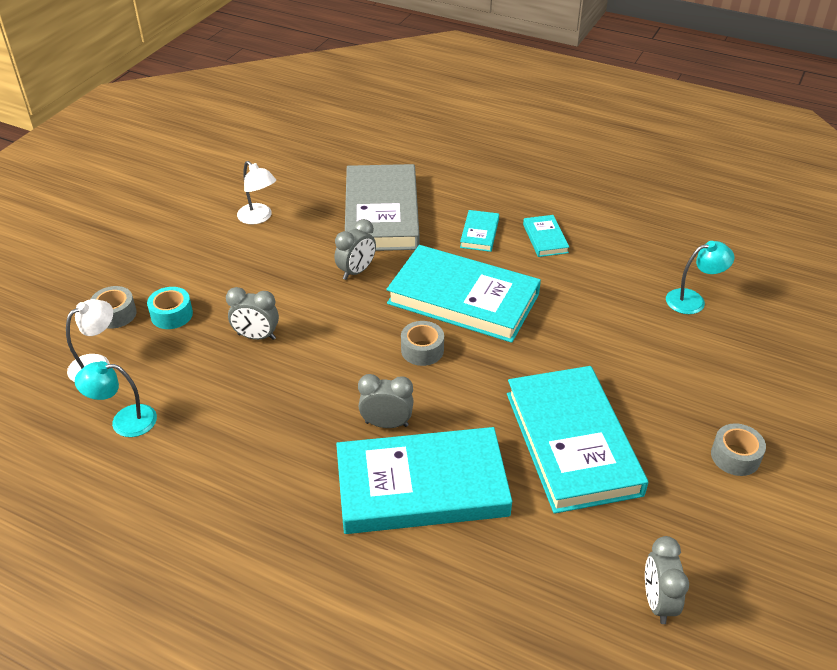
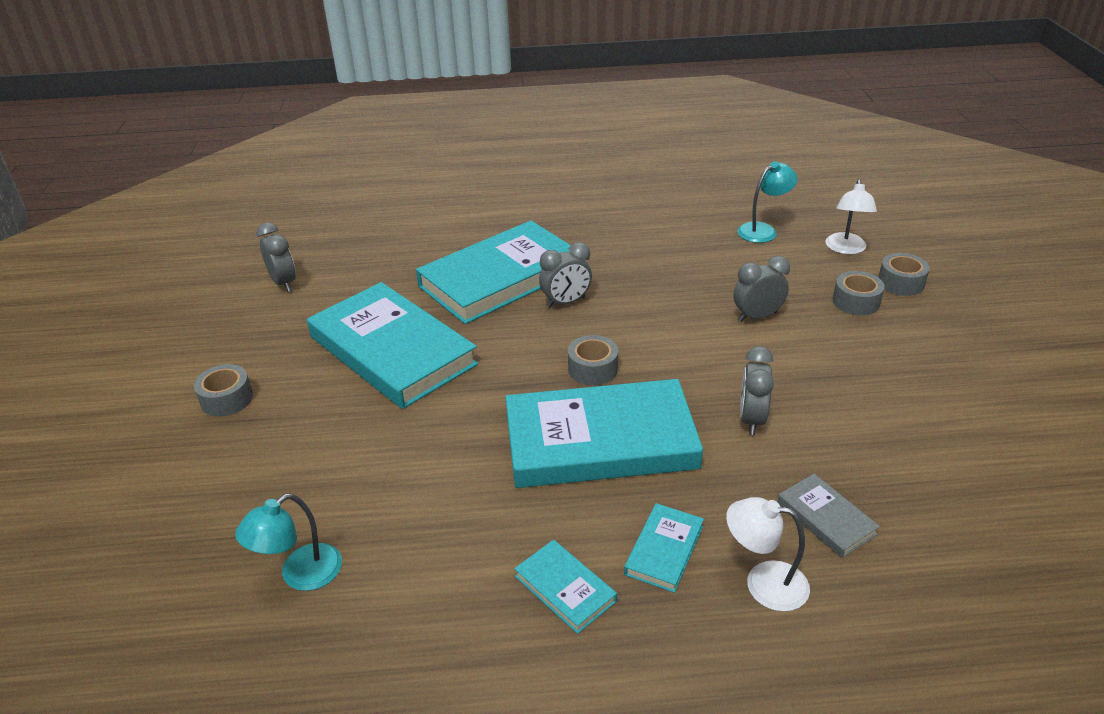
camera: 150 degrees right, 5 degrees down
(172, 315) = (856, 302): turquoise tape -> grey tape
(259, 218) = (953, 434): white lamp -> white lamp (763, 583)
(381, 213) = (826, 518): grey book -> grey book, size x0.43
(479, 233) = (664, 550): turquoise book -> turquoise book turned 45 degrees clockwise

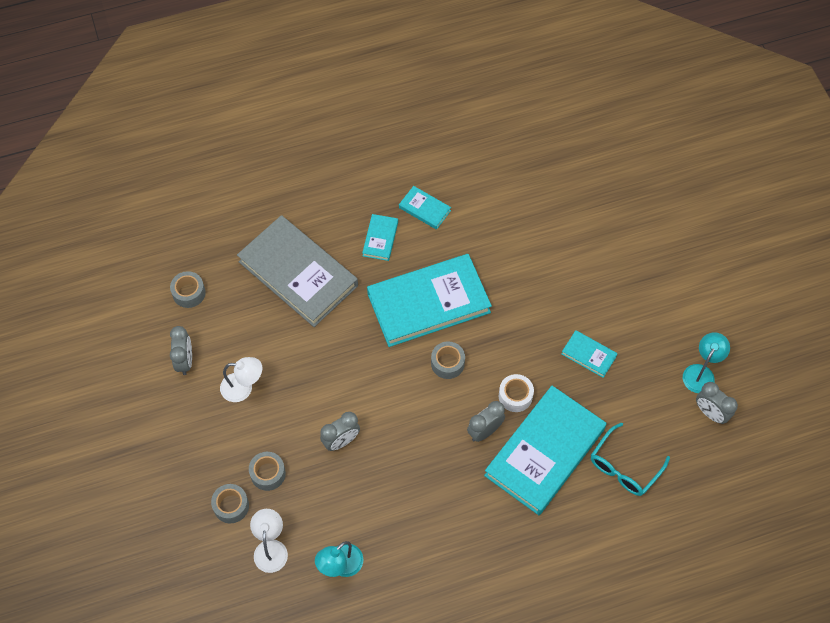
camera: 165 degrees right, 25 degrees up
(227, 399) = (671, 292): grey tape -> grey tape (189, 293)
(300, 575) = (555, 191): turquoise lamp -> turquoise lamp (701, 373)
(392, 350) = (589, 355): turquoise book -> turquoise book, size x0.43
(415, 257) = (624, 467): none -> turquoise glasses
(512, 326) = (515, 396): none -> white tape
(751, 419) = (340, 338): grey clock -> grey clock (185, 361)
(763, 583) = (330, 230): white lamp -> white lamp (243, 388)
(826, 518) = (298, 274): grey book -> grey book, size x2.30

